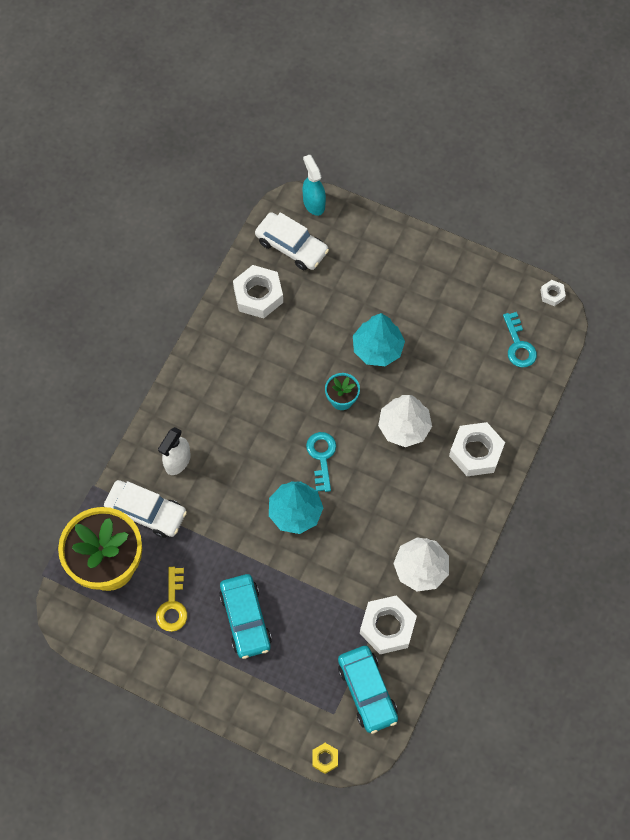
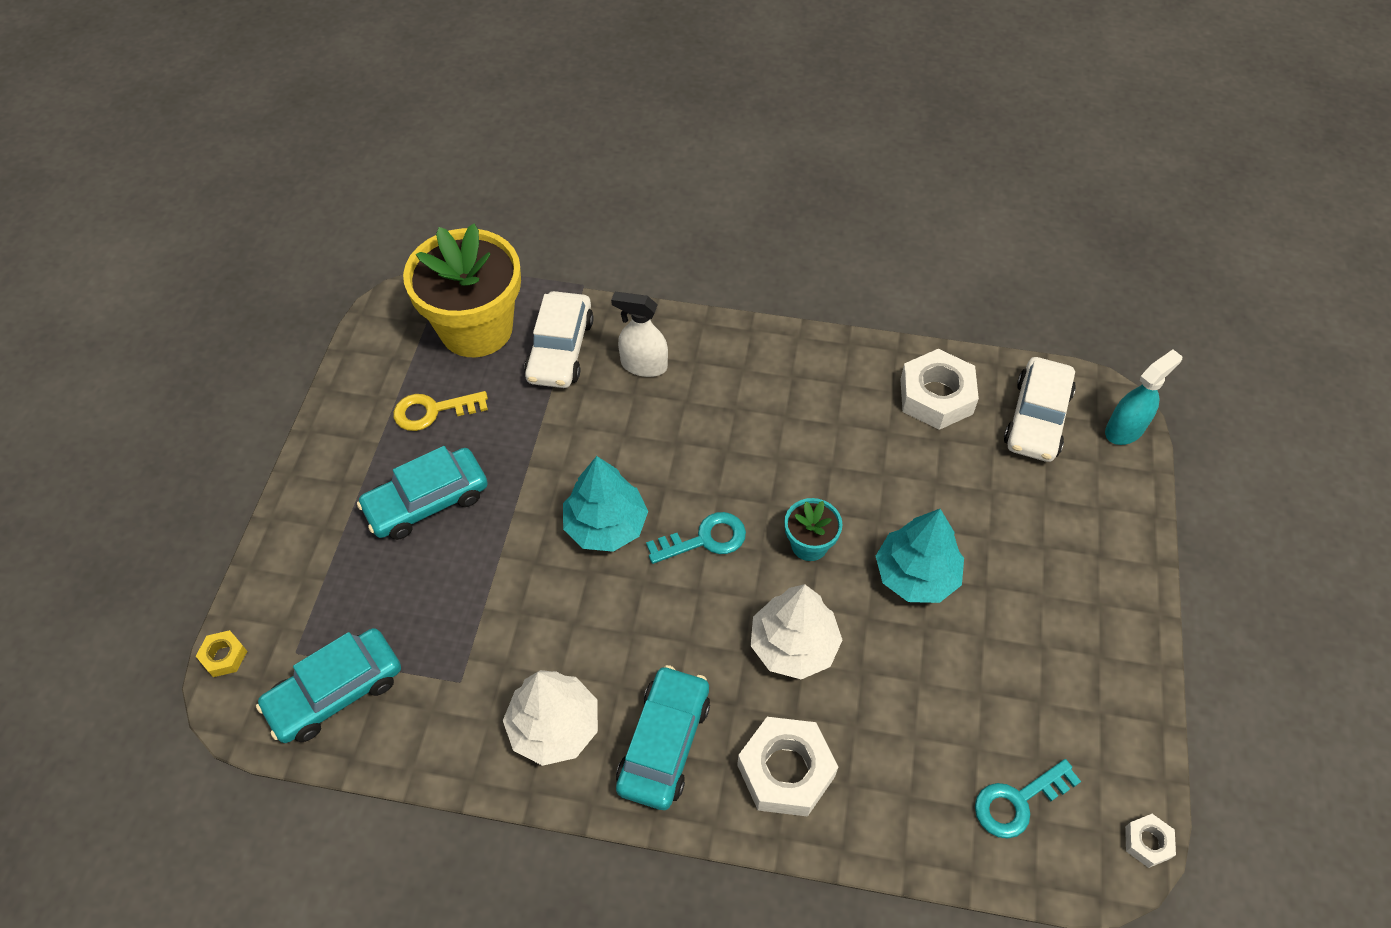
camera: 75 degrees right, 10 degrees down
(387, 627) = (445, 698): white nut -> none
(445, 511) = (664, 743): none -> turquoise car

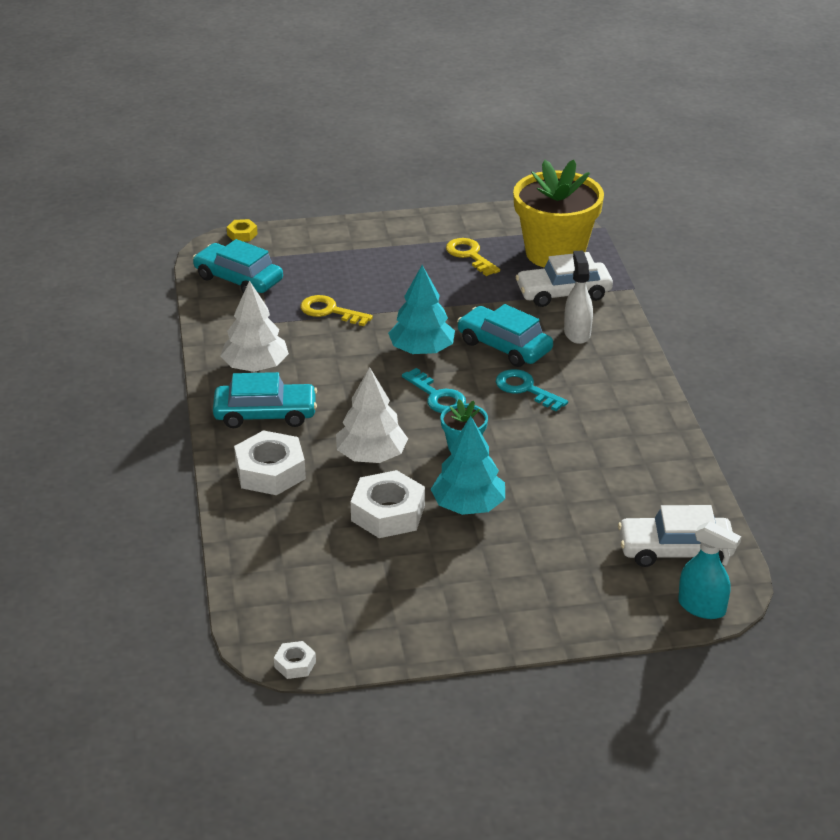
camera: 70 degrees right, 20 degrees down
(427, 501) = (395, 273): turquoise car -> turquoise car (504, 346)
(473, 600) = (330, 311): none -> yellow key
(936, 396) = (657, 487): white nut -> white nut (388, 513)
(1018, 801) = (298, 589): turquoise key -> turquoise key (525, 389)

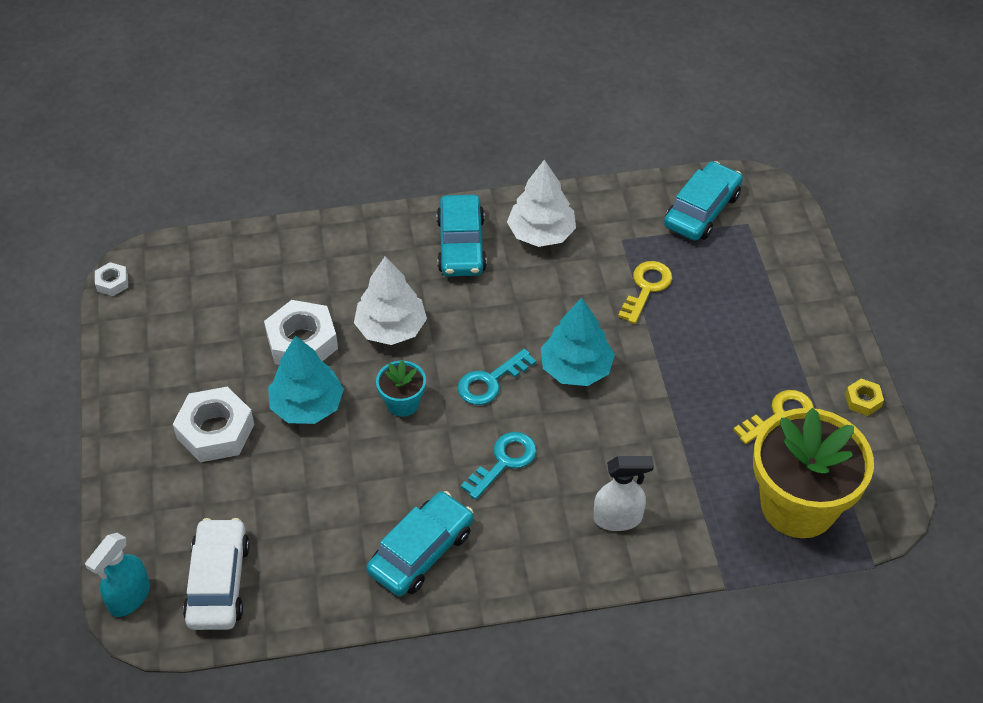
camera: 90 degrees right, 15 degrees up
(242, 234) = (794, 207): yellow nut -> yellow nut (863, 400)
(270, 472) = (371, 253): white nut -> white nut (215, 431)
(504, 346) = (587, 444): turquoise car -> turquoise car (421, 551)
(563, 293) = (705, 509): white car -> none

